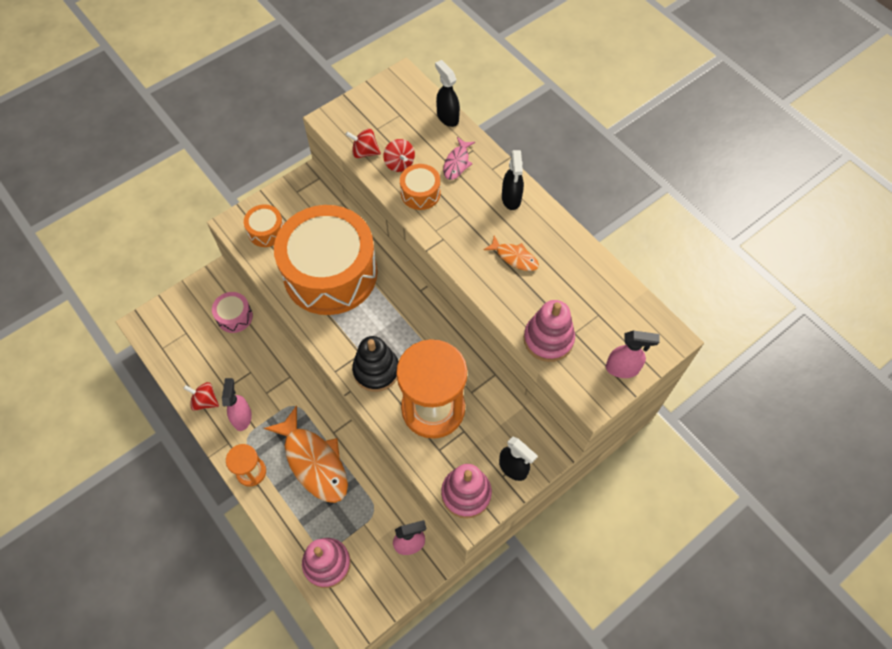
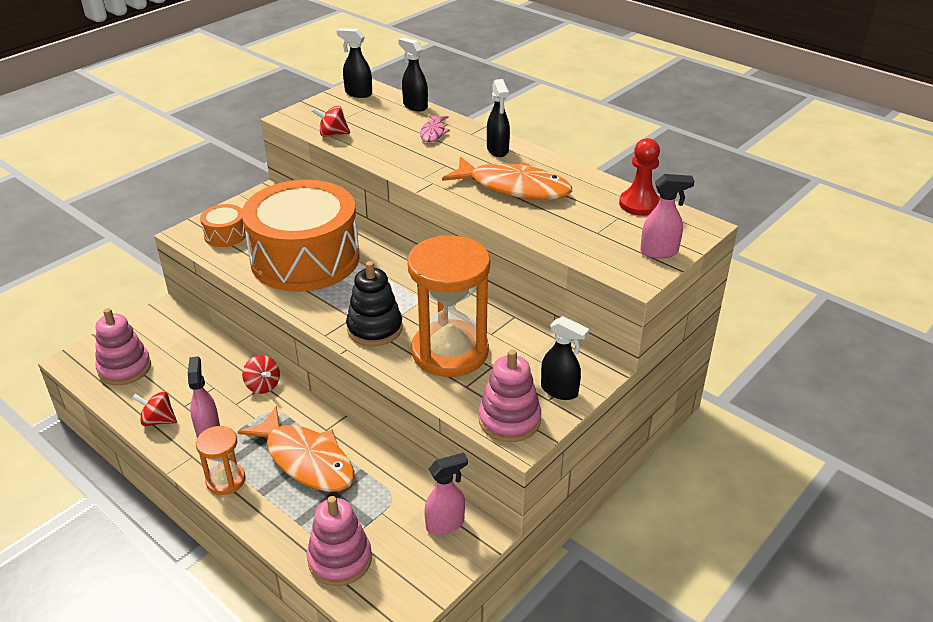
camera: 10 degrees left, 25 degrees down
(234, 317) = (188, 341): pink drum -> none
(397, 89) = (358, 93): none -> black spray bottle
(399, 163) = (372, 138): red spinning top -> red spinning top (263, 386)
(420, 193) = (399, 155): orange drum -> none
(514, 257) = (514, 187): orange fish -> orange fish, size x2.05
(548, 339) = (570, 239): pink stacking toy -> pink stacking toy (124, 368)
(622, 299) = (639, 204): none -> red pawn

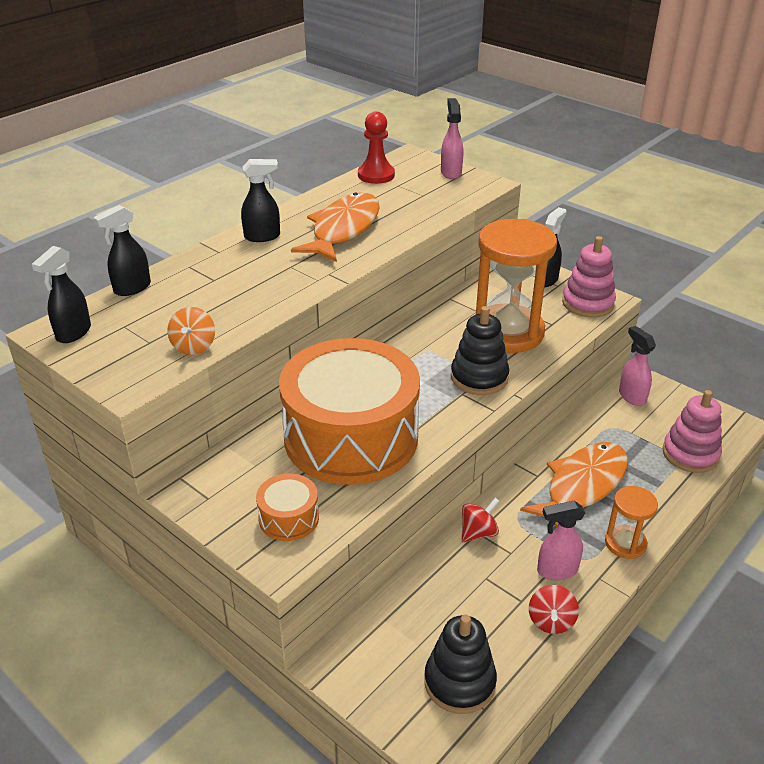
camera: 90 degrees left, 0 degrees up
(124, 368) = (459, 682): pink stacking toy -> black stacking toy
(332, 134) = (194, 346): red spinning top -> orange spinning top
(433, 133) = (210, 274): pink fish -> none

